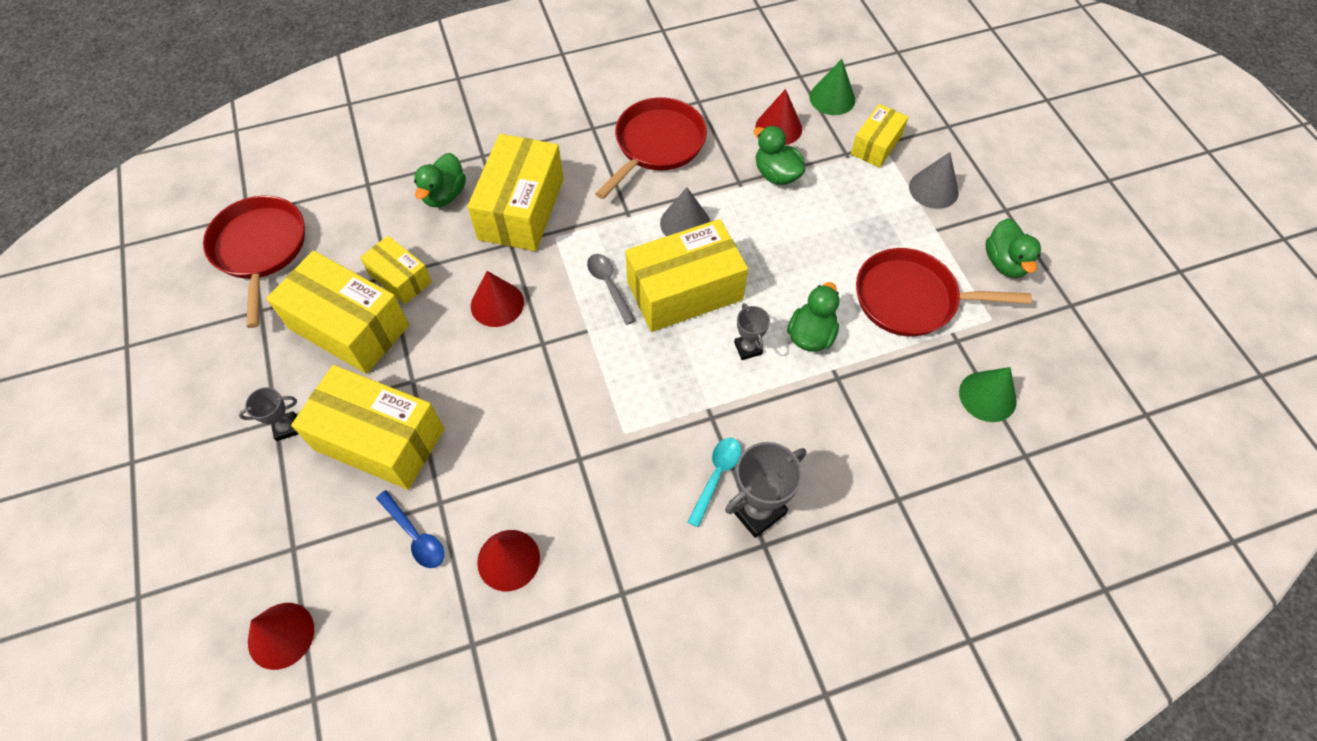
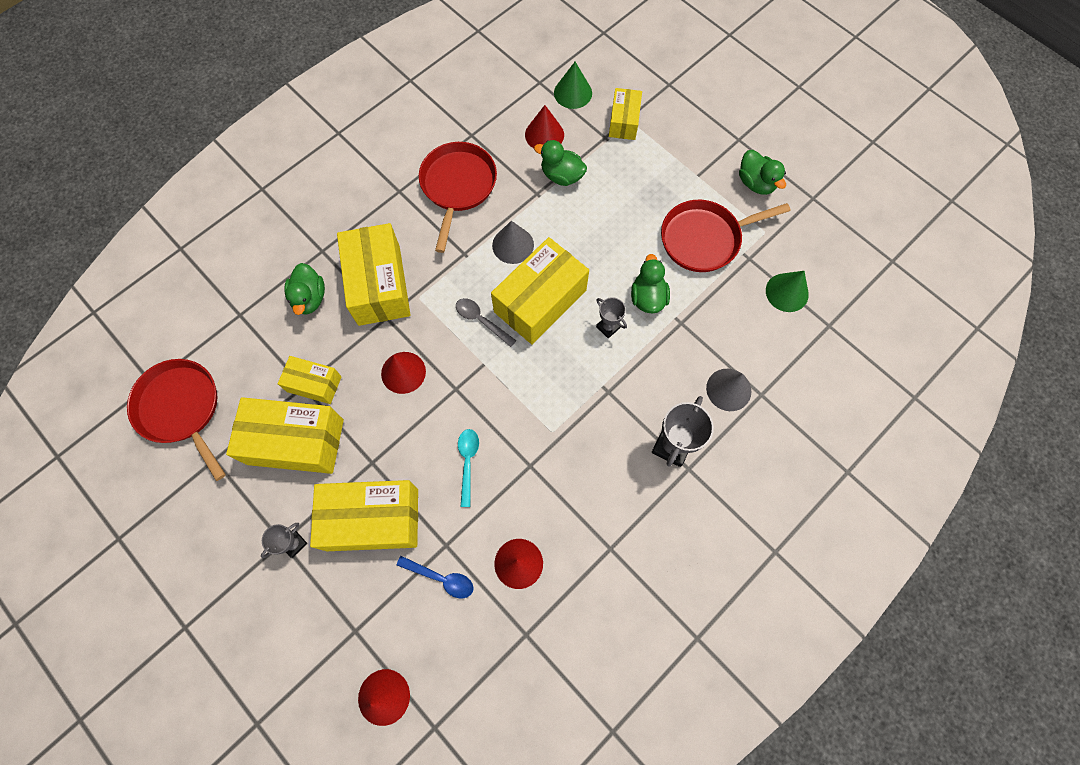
camera: 25 degrees left, 10 degrees up
(716, 476) = (632, 434): turquoise spoon -> turquoise spoon (468, 462)
(933, 189) = (681, 143): grey cone -> grey cone (728, 389)

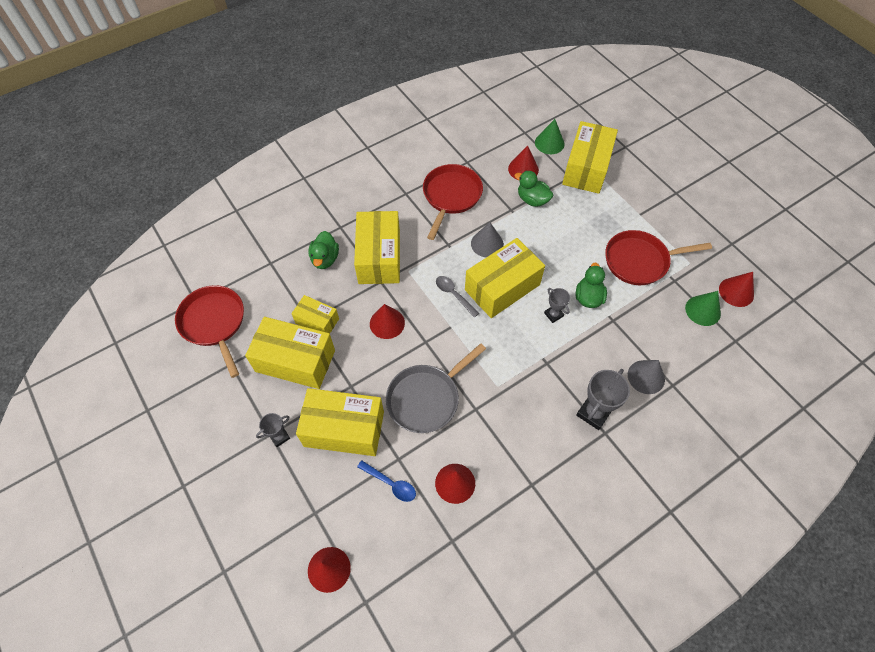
camera: 10 degrees right, 10 degrees down
(468, 462) = (426, 398): turquoise spoon -> grey pan
(623, 121) = (586, 168): yellow box -> yellow box, size x1.79
(755, 183) = (686, 226): green duck -> none
(824, 261) = (736, 292): none -> red cone

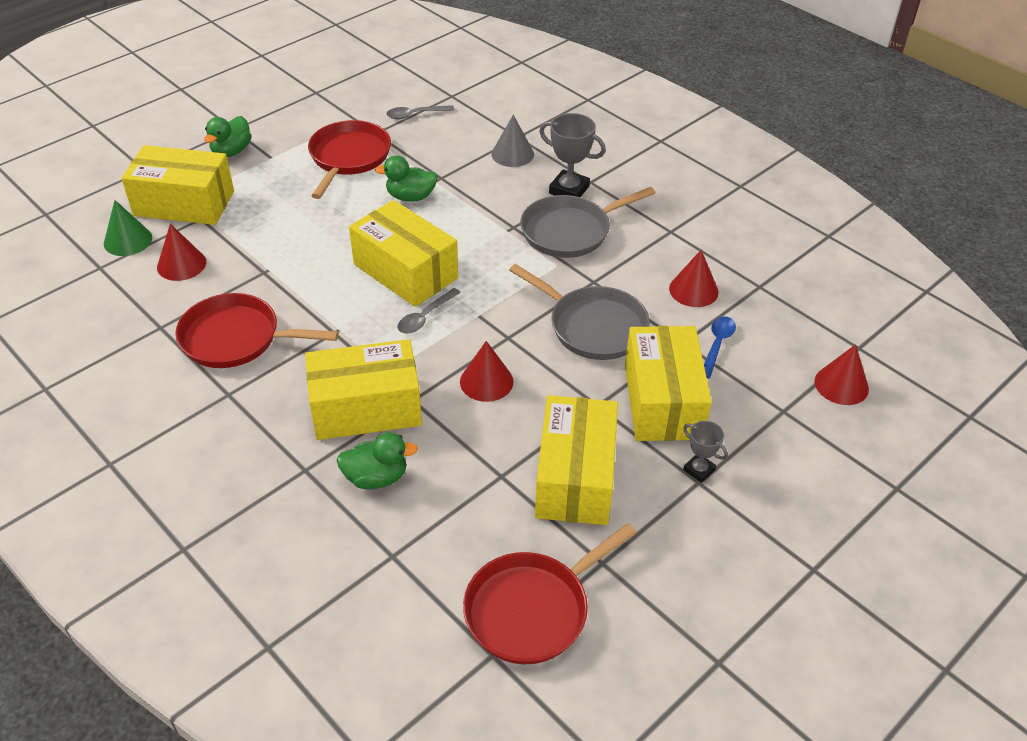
camera: 100 degrees left, 15 degrees down
(317, 321) = (499, 464): yellow box -> none
(487, 244) = (330, 291): grey cone -> none
(532, 200) = (245, 252): green duck -> green duck (231, 151)
(538, 403) = (570, 231): none -> grey pan
(553, 314) = (442, 224): grey trophy -> none
(639, 261) = (348, 158): red pan -> red pan turned 150 degrees counterclockwise
(703, 310) = (415, 115): green cone -> grey spoon
(736, 292) = (386, 92): red cone -> none

